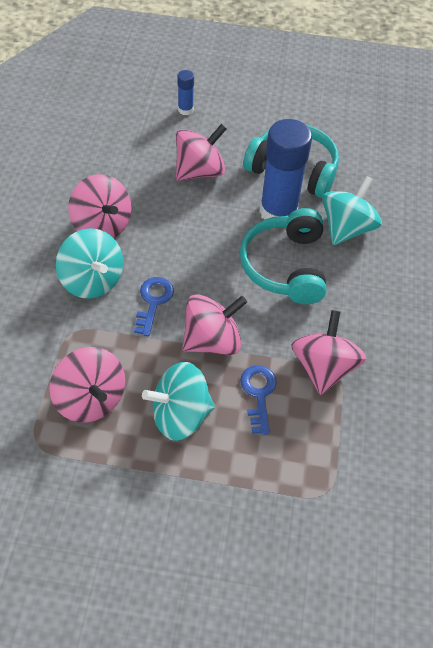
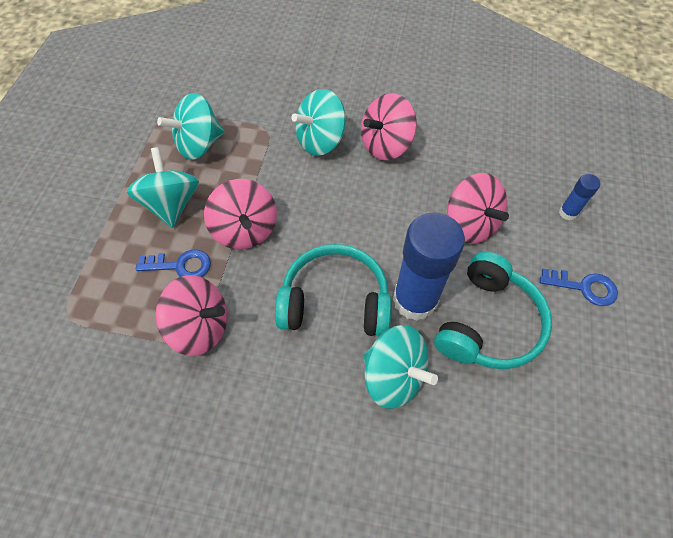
camera: 95 degrees right, 5 degrees up
(91, 399) = (199, 145): pink spinning top -> turquoise spinning top
(153, 301) = (294, 185): blue key -> blue key (584, 287)

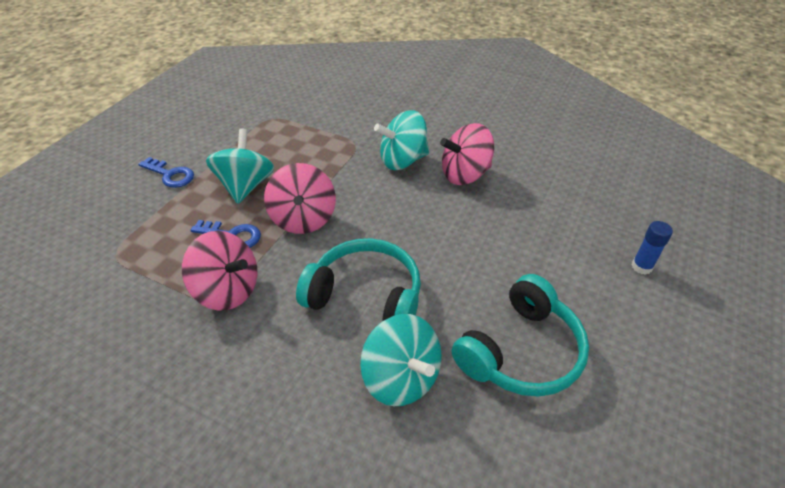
camera: 15 degrees right, 15 degrees down
(199, 145) = (290, 145): turquoise spinning top -> none
(415, 300) = (448, 312): blue glue stick -> none
(470, 224) = (529, 257): pink spinning top -> none
(584, 287) = (642, 341): blue key -> blue key (170, 175)

